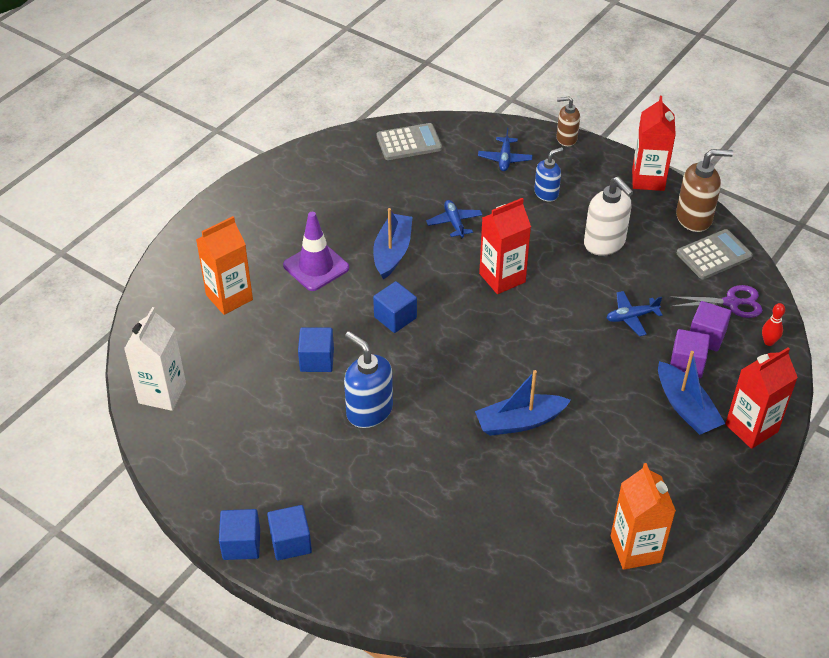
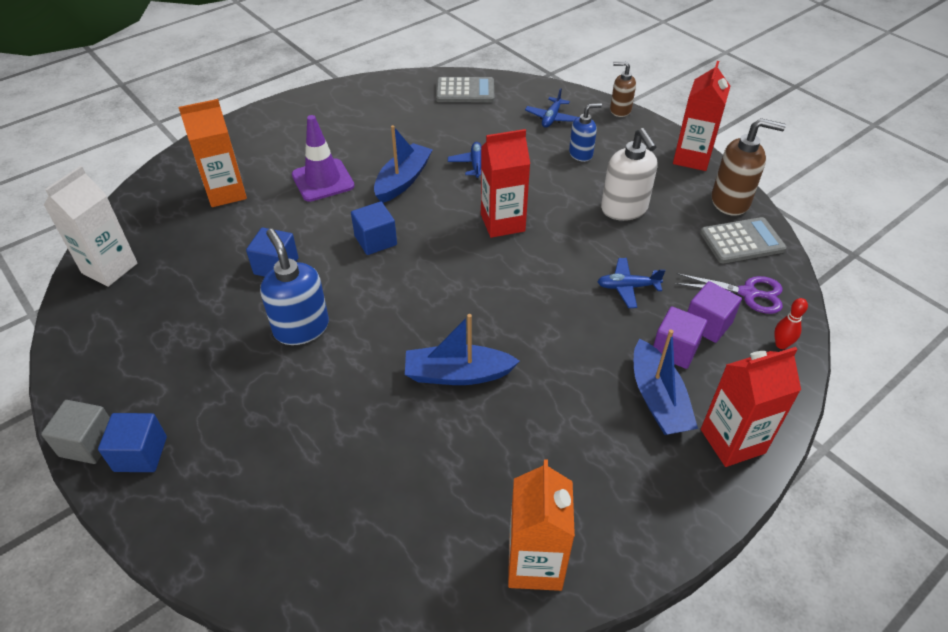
camera: 15 degrees right, 0 degrees up
(241, 544) = (88, 443): blue cube -> grey cube

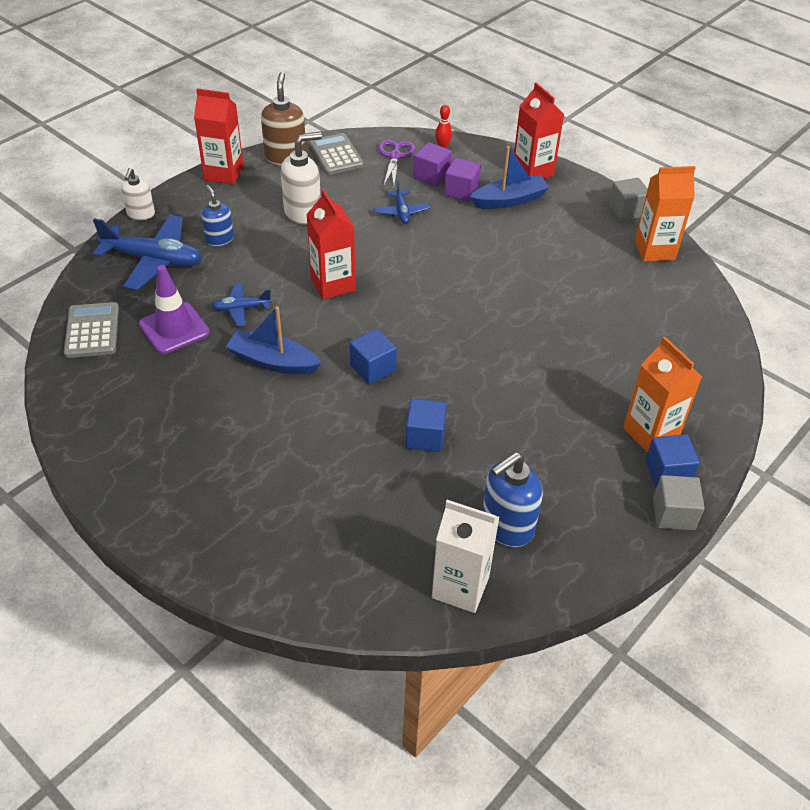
camera: 100 degrees left, 0 degrees up
(226, 193) = (311, 514): orange carton -> orange carton (650, 433)
(301, 328) = (500, 400): blue soap dispenser -> blue soap dispenser (506, 526)
(323, 180) = (279, 428): purple traffic cone -> purple traffic cone (174, 328)
(457, 374) = (520, 296): blue boat -> none
(551, 118) = (154, 260): blue plane -> blue plane, size x1.93
(620, 110) = (141, 214): brown soap dispenser -> white soap dispenser
(637, 550) = (626, 211): none -> grey cube

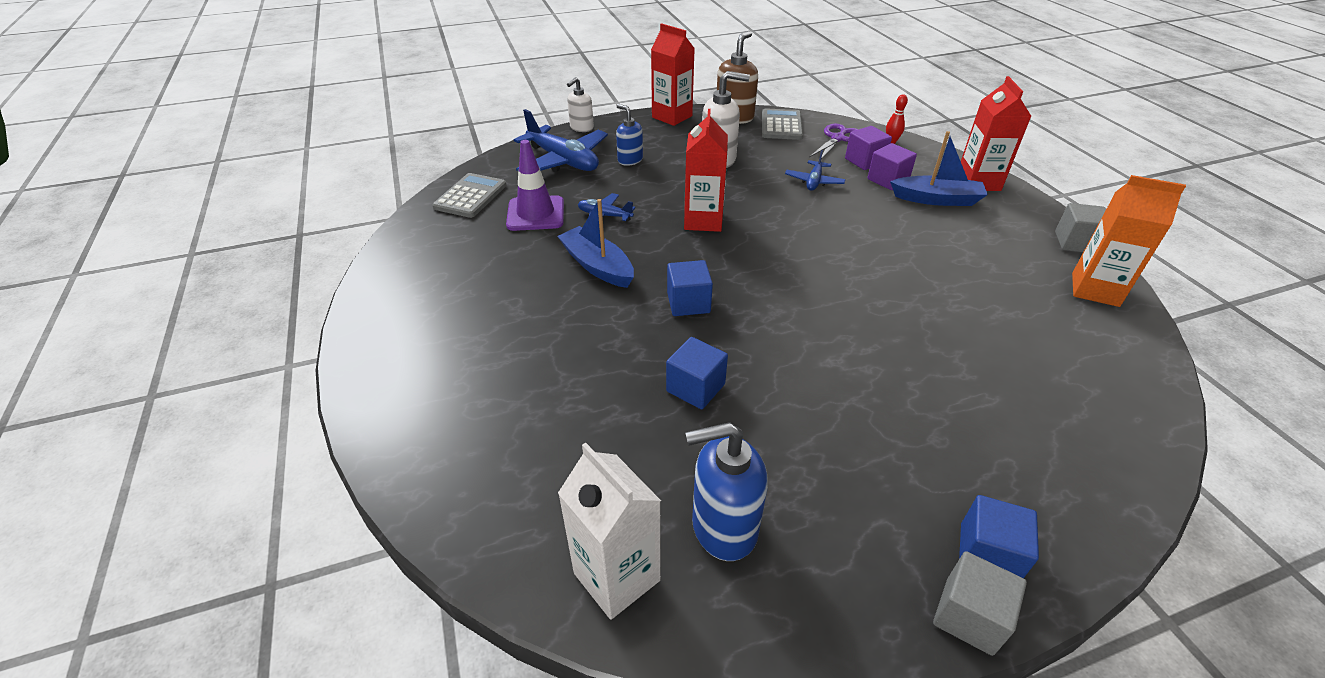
camera: 30 degrees right, 5 degrees down
(219, 239) = (630, 160): blue soap dispenser -> blue soap dispenser turned 45 degrees counterclockwise
(650, 433) = (987, 492): orange carton -> none

